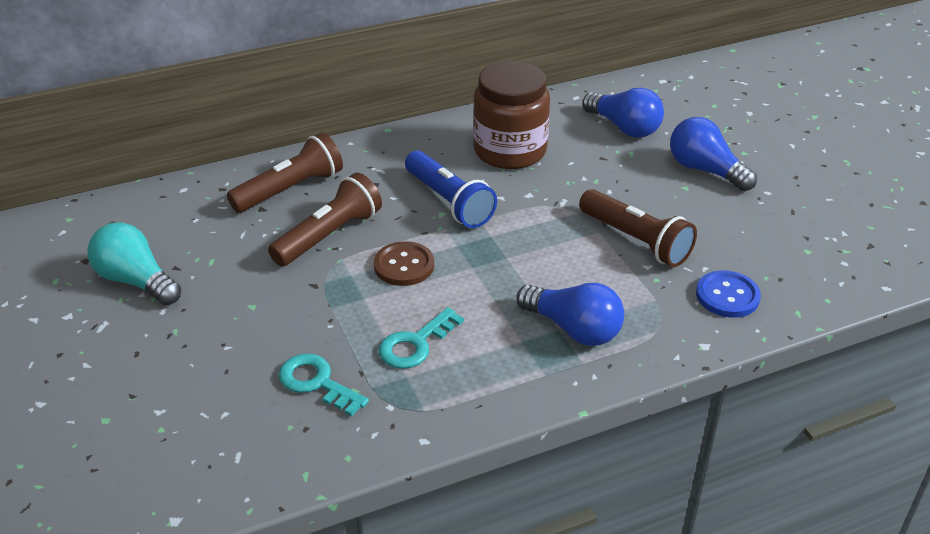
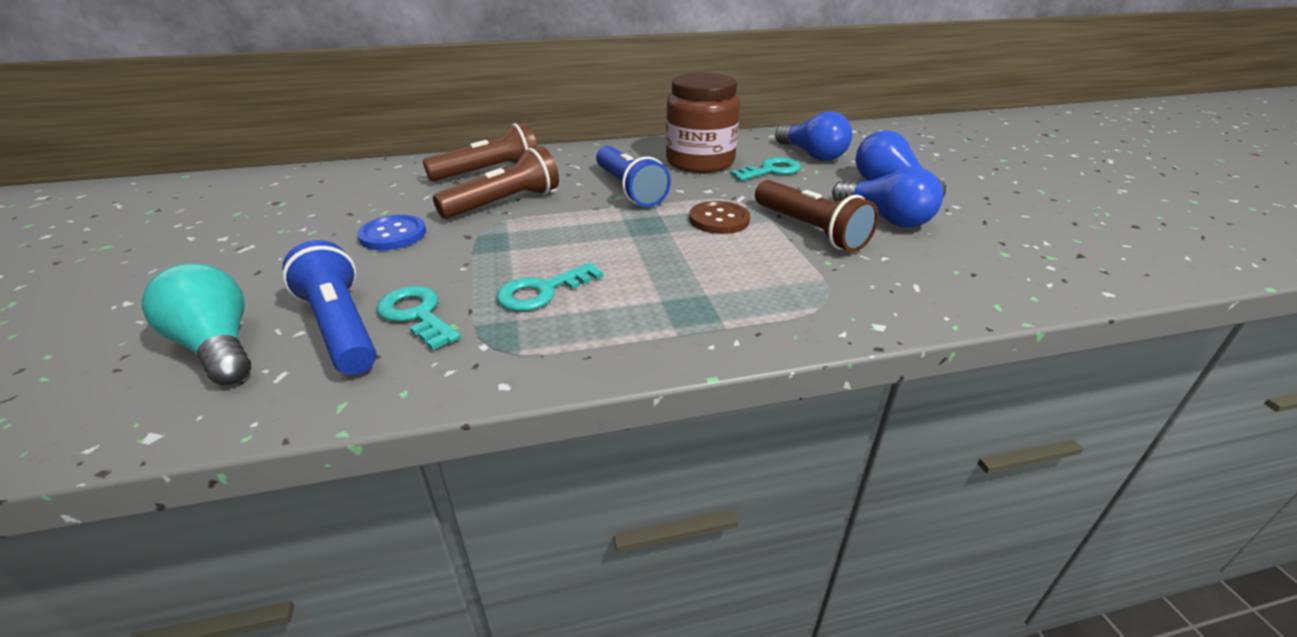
camera: 10 degrees right, 5 degrees down
(136, 281) = (306, 219): turquoise light bulb -> turquoise light bulb (218, 347)
(258, 404) = (341, 327): none -> blue flashlight
(404, 265) = (563, 229): brown button -> brown button (719, 220)
(573, 329) = (723, 295): blue light bulb -> blue light bulb (885, 219)
(585, 157) = (771, 170): none -> turquoise key
(727, 296) = (909, 283): blue button -> blue button (393, 235)

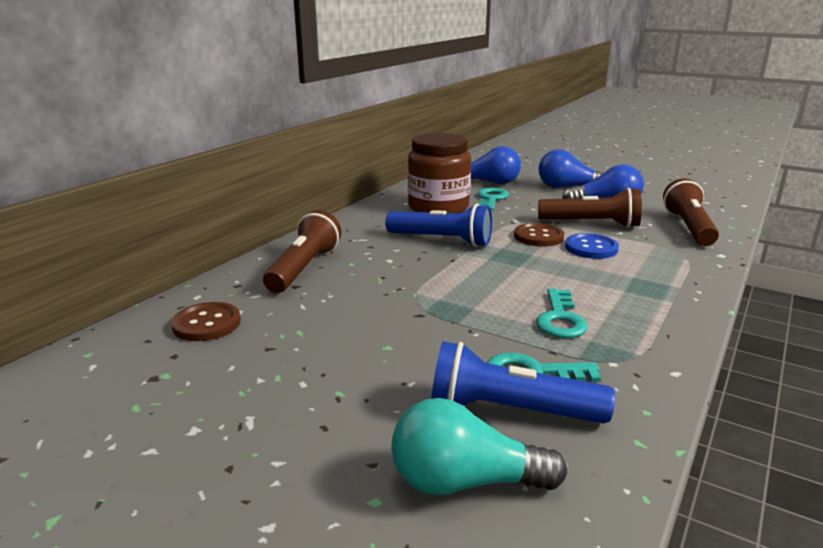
camera: 45 degrees left, 10 degrees down
(361, 184) = (206, 324): none -> brown button
(393, 235) = (361, 342): blue button -> blue button (591, 248)
(504, 203) = (382, 283): brown flashlight -> brown flashlight (688, 227)

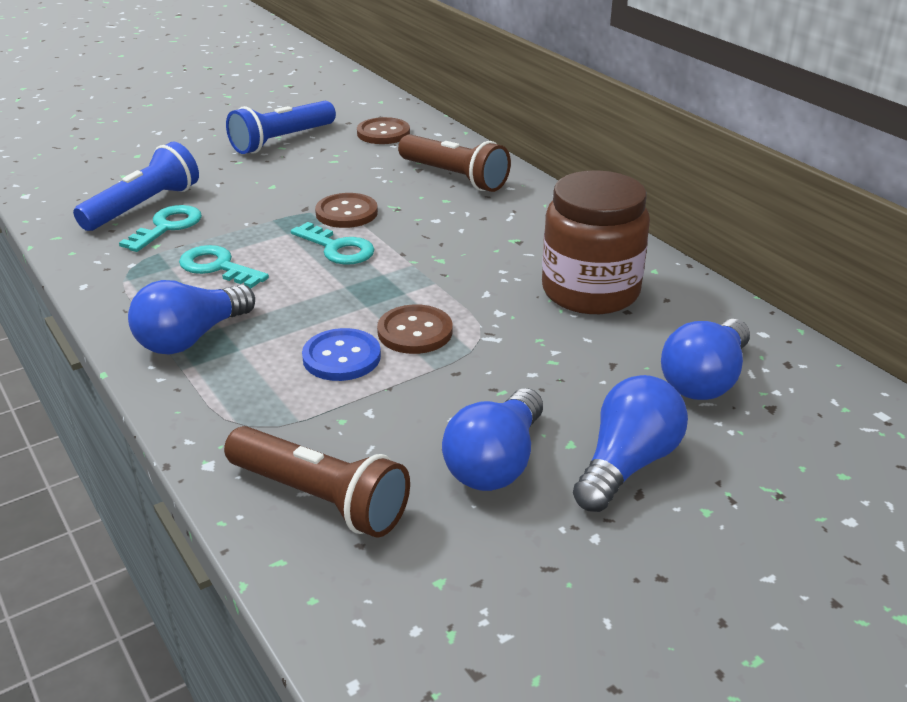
camera: 115 degrees right, 10 degrees up
(411, 294) = (346, 213): none -> brown button
(442, 240) = (464, 261): blue flashlight -> blue flashlight (282, 141)
(465, 482) = (113, 178): turquoise light bulb -> none
(491, 199) = (605, 349): turquoise key -> turquoise key (337, 248)
(591, 224) = (422, 400): brown flashlight -> none
(650, 295) = (192, 338): none -> blue light bulb

